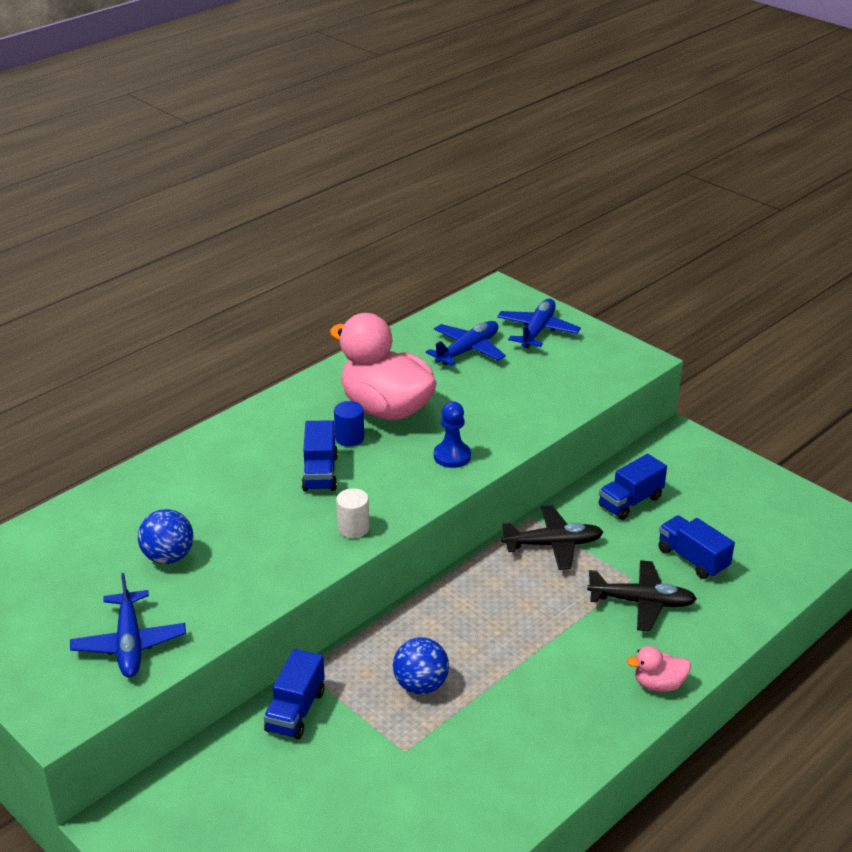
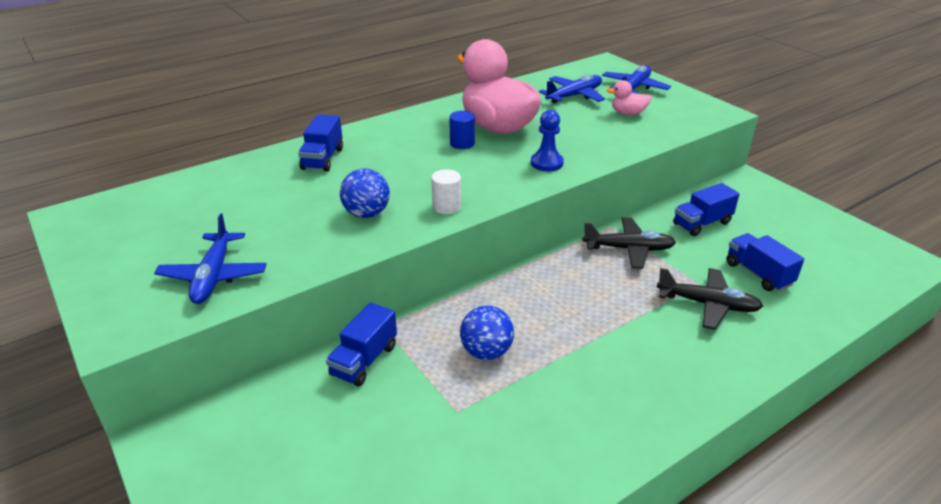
camera: 10 degrees right, 0 degrees up
(168, 557) = (278, 212): blue ball -> blue ball (366, 214)
(320, 473) = (430, 165): blue truck -> blue truck (322, 159)
(658, 684) = (721, 380): pink duck -> pink duck (628, 113)

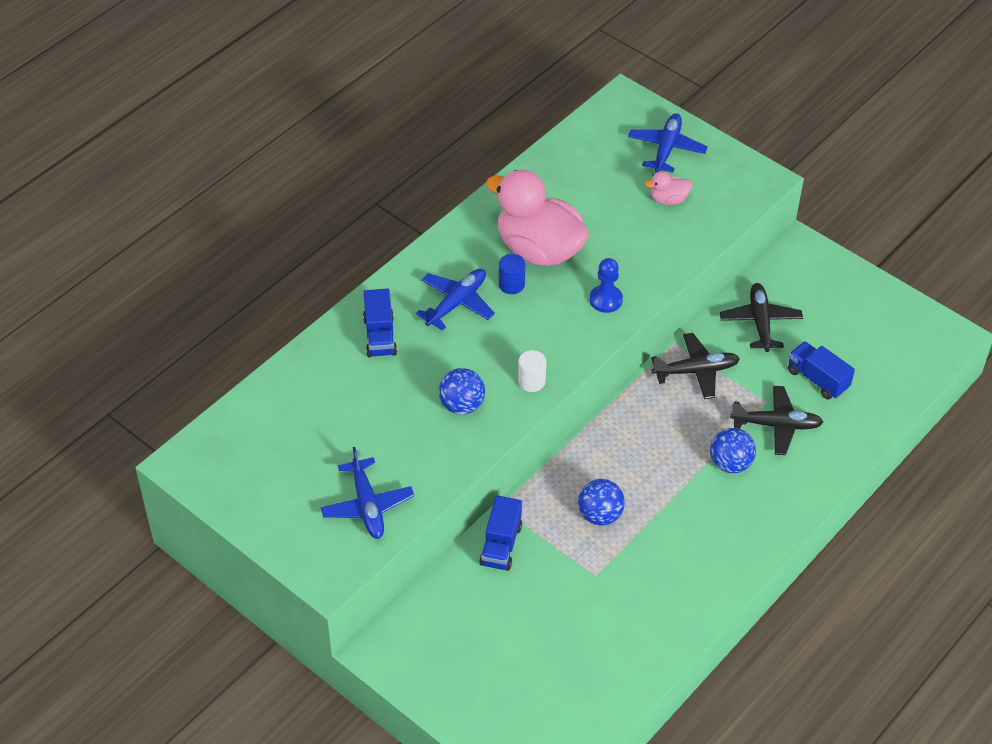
camera: 15 degrees left, 15 degrees up
(574, 96) = (604, 176): blue plane -> blue plane (456, 303)
(649, 330) = (730, 463): none -> blue ball
(702, 223) = (760, 322): blue truck -> black plane

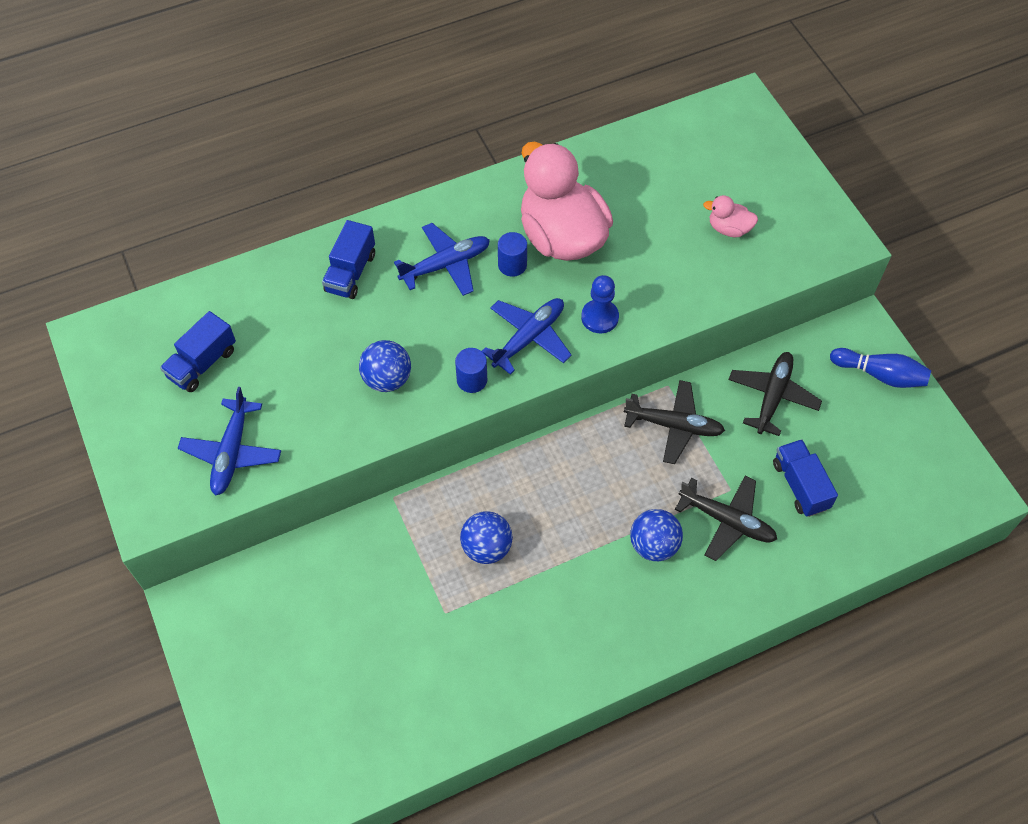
camera: 25 degrees right, 10 degrees up
(501, 545) = (370, 539): blue truck -> blue truck (202, 363)
(531, 381) = (472, 380): white cylinder -> blue cylinder
(666, 148) = (758, 171): blue plane -> blue plane (529, 338)
(833, 277) = (880, 375): none -> blue bowling pin

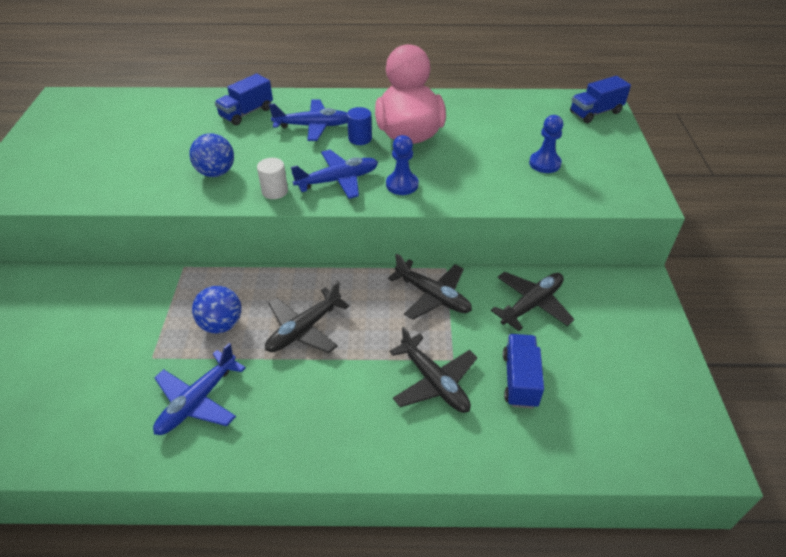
camera: 25 degrees right, 15 degrees down
(202, 363) = (109, 129): blue truck -> blue truck (595, 113)
(232, 453) = (75, 179): blue plane -> blue plane (197, 401)
(472, 380) = (275, 191): blue cylinder -> white cylinder
(572, 517) = (304, 329): none -> black plane
(653, 545) = (356, 375): blue ball -> none
(729, 229) = (544, 163): pink duck -> blue pawn
(880, 375) = (643, 322): blue bowling pin -> none

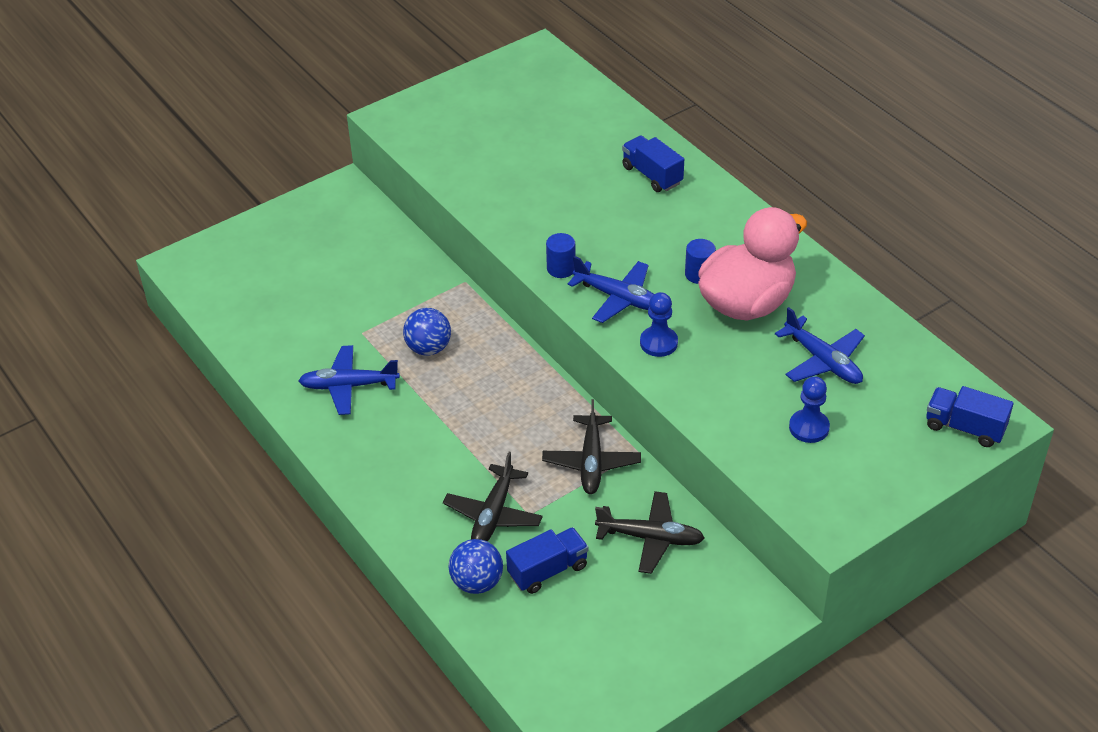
camera: 55 degrees right, 0 degrees up
(216, 172) = (546, 217): blue ball -> blue ball (477, 582)
(246, 113) = (652, 175): blue truck -> blue truck turned 45 degrees clockwise
(275, 191) = (561, 268): white cylinder -> blue cylinder
(304, 329) = (471, 400): black plane -> none
(313, 126) = (682, 231): blue plane -> blue plane (823, 361)

